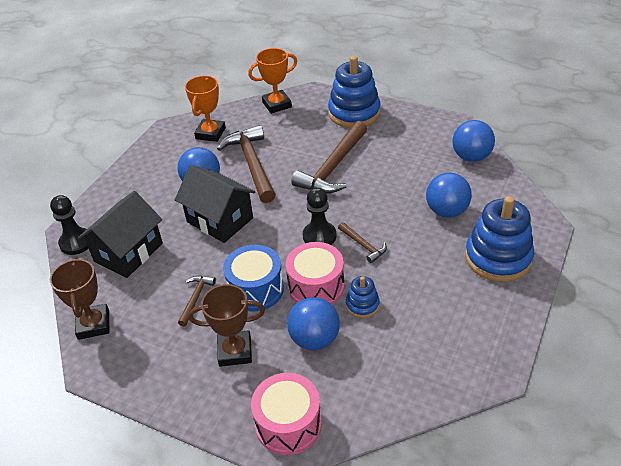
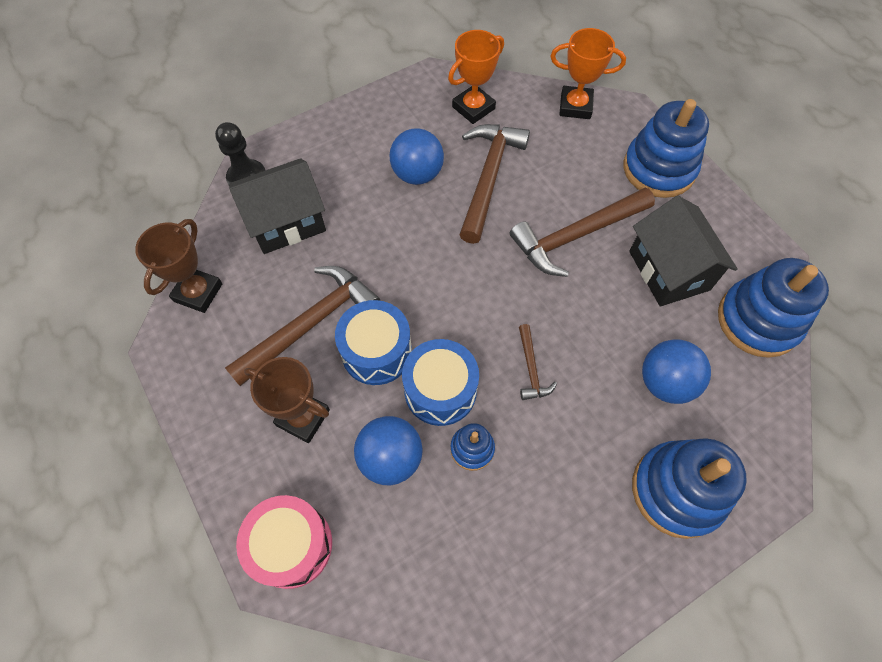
camera: 30 degrees right, 20 degrees up
(196, 298) = (310, 324): brown hammer -> brown hammer, size x2.08
(220, 220) = (402, 235): black house -> black house (668, 270)
(316, 286) = (440, 390): pink drum -> blue drum
(319, 236) = (492, 324): black pawn -> none
(471, 157) = (758, 320): blue ball -> blue stacking toy

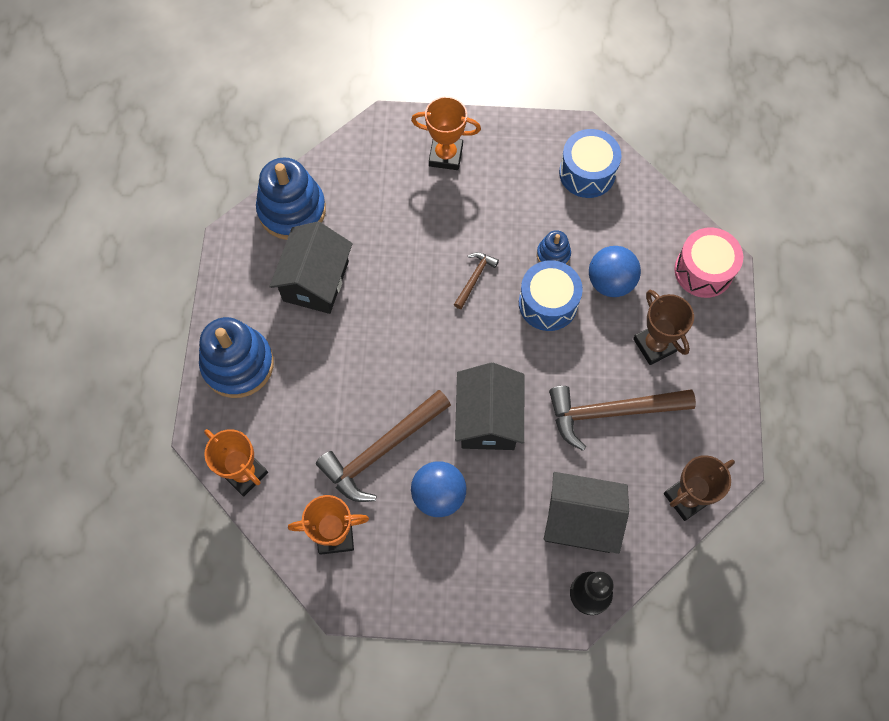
camera: 145 degrees left, 5 degrees up
(376, 352) = (575, 359): blue drum -> blue drum (587, 173)
(420, 251) = (488, 419): none -> black house
(576, 236) = (357, 352): brown hammer -> none
(665, 382) = (394, 214): blue ball -> none
(677, 490) = (446, 155): blue stacking toy -> orange trophy

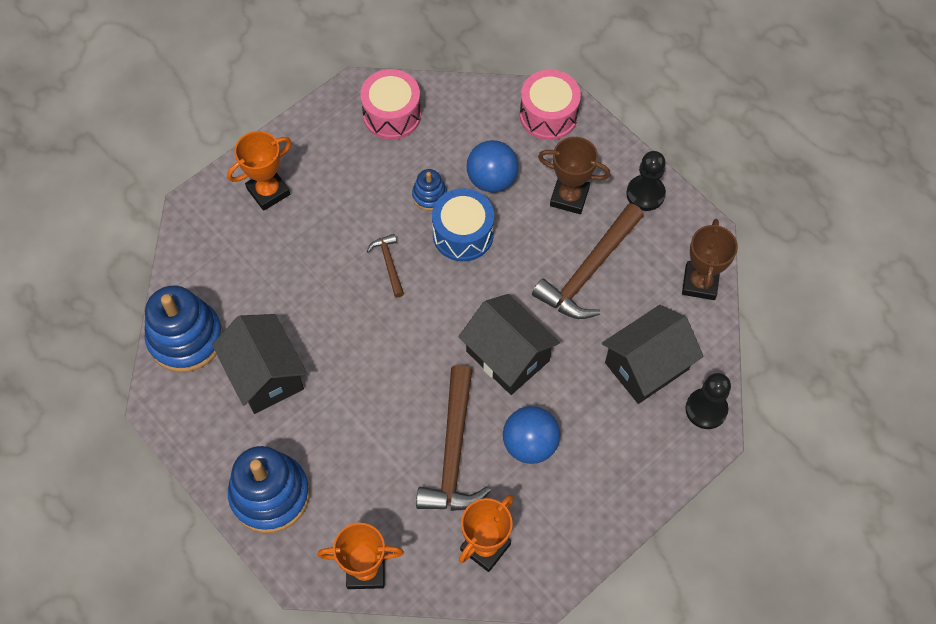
camera: 45 degrees left, 5 degrees down
(587, 173) = (392, 115): blue drum -> pink drum
(716, 394) = (645, 194): none -> black pawn

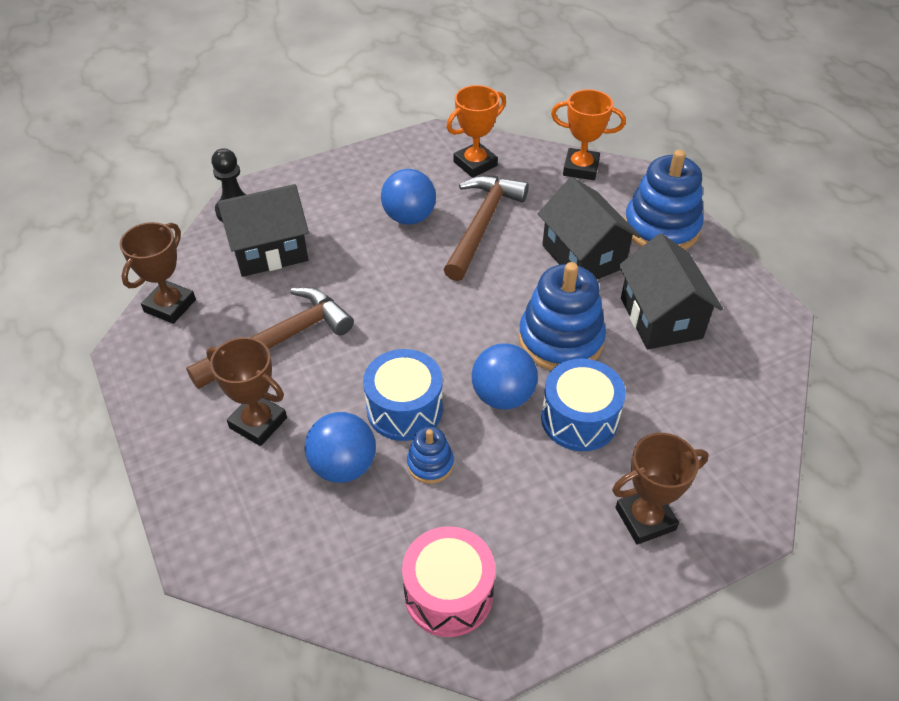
camera: 165 degrees left, 15 degrees down
(186, 338) = (751, 369): blue stacking toy -> blue stacking toy (560, 340)
(268, 191) = (645, 519): orange trophy -> brown trophy
(325, 258) = (579, 419): none -> blue drum
(389, 263) = (503, 396): brown hammer -> blue ball
(507, 356) = (402, 284): black house -> black house (583, 256)
(548, 115) = (228, 537): pink drum -> none
(645, 194) = (167, 406): black pawn -> none

